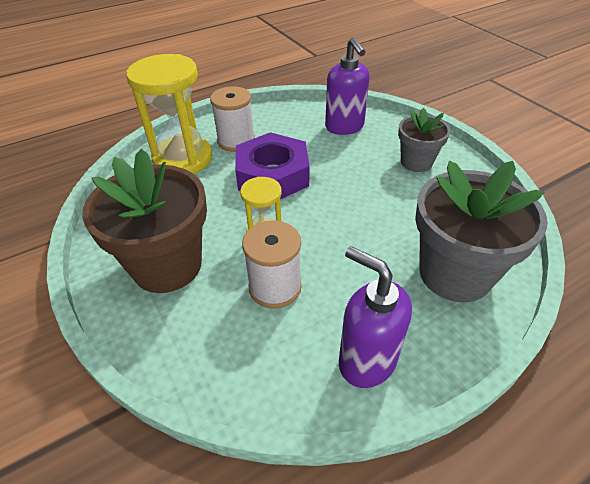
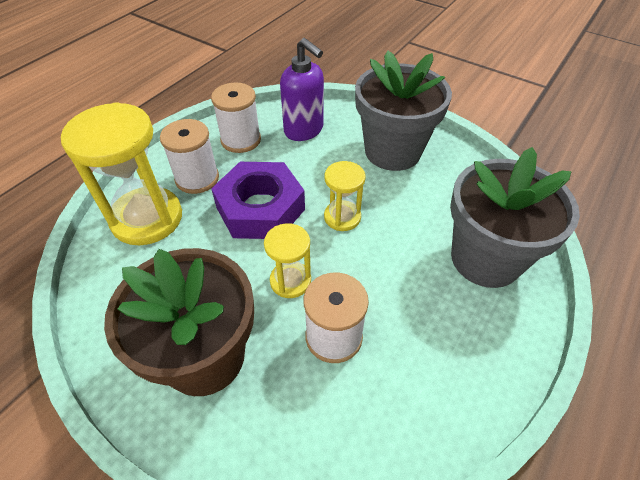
camera: 25 degrees left, 5 degrees up
(287, 122) = (241, 140): none -> white spool
(337, 201) = (342, 217): none -> yellow hourglass
(366, 361) = (459, 379): purple soap dispenser -> none
(416, 162) = (392, 151): grey flower pot -> grey flower pot, size x1.75

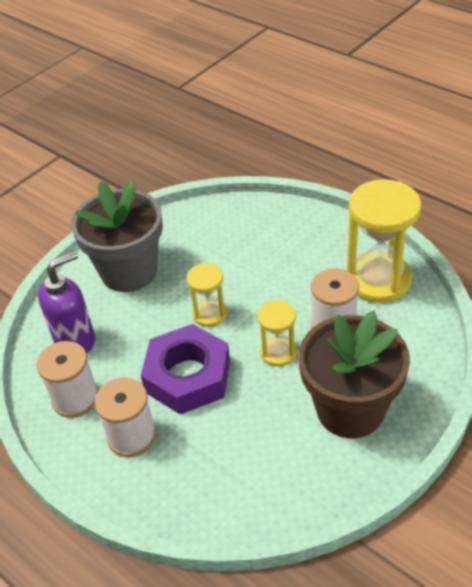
camera: 80 degrees left, 5 degrees down
(147, 218) = (185, 477): yellow hourglass -> yellow hourglass (378, 280)
(485, 258) = (267, 230): grey flower pot -> none

